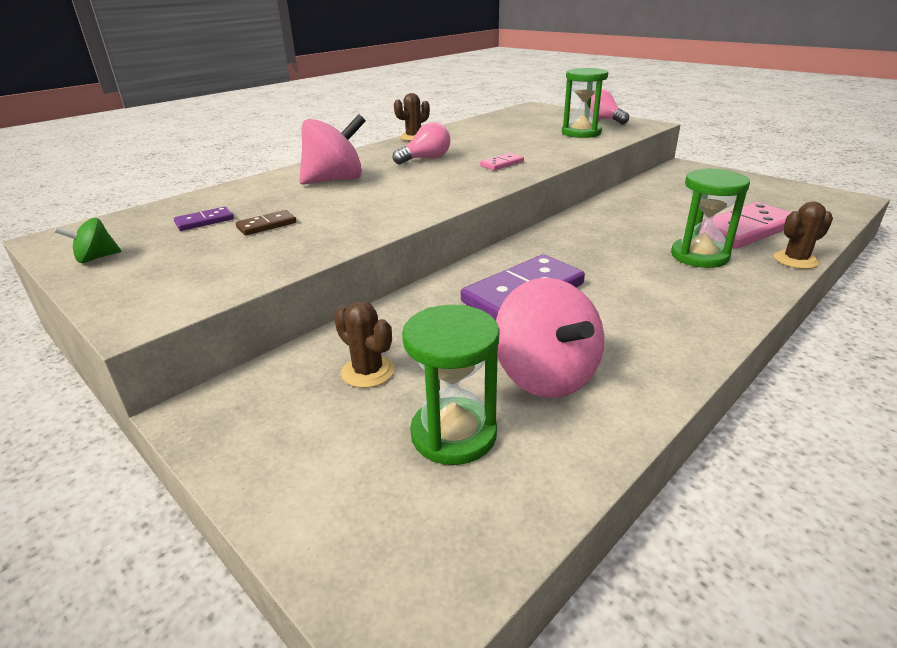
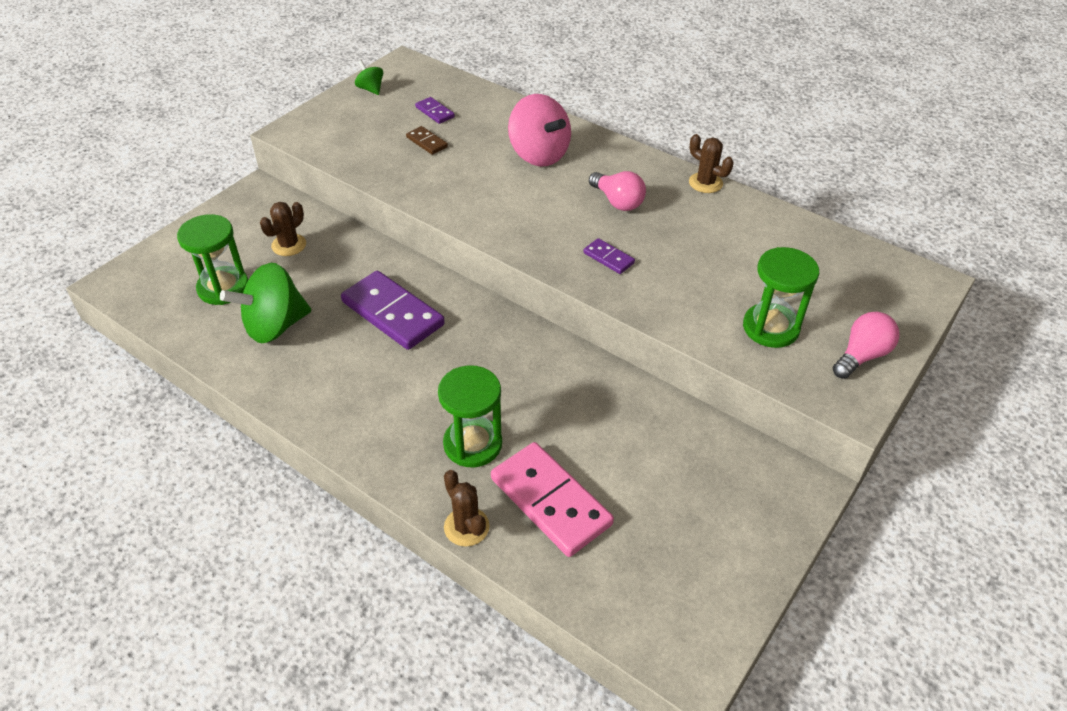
camera: 80 degrees right, 15 degrees up
(502, 164) = (608, 258): pink domino -> purple domino
(546, 376) = (275, 326): pink spinning top -> green spinning top

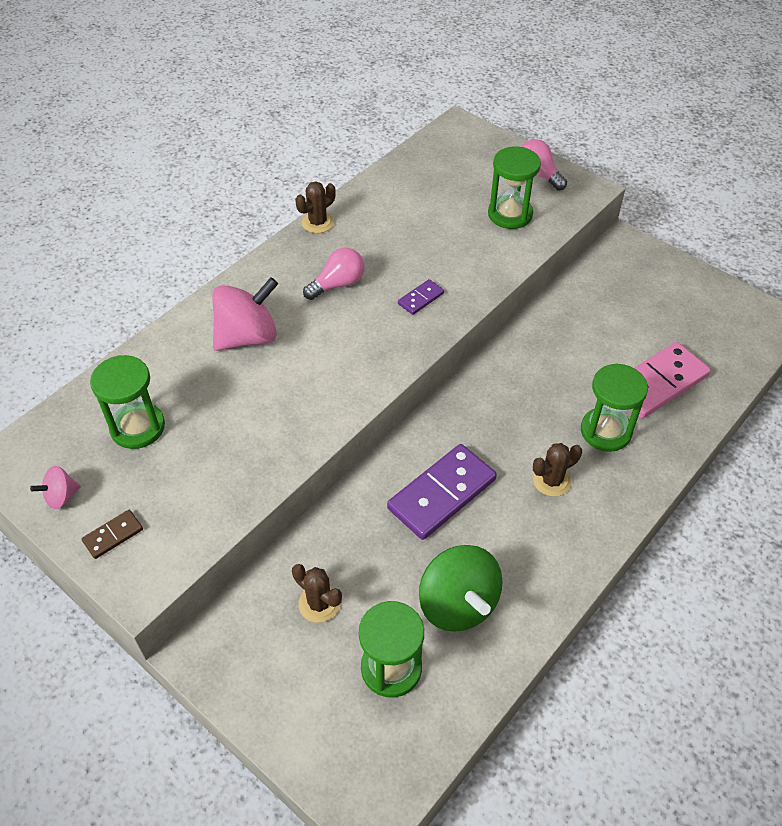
camera: 85 degrees left, 5 degrees up
(370, 89) = (61, 497): green spinning top -> pink spinning top
(427, 142) = (201, 435): brown domino -> brown domino (113, 535)
(434, 112) = (137, 427): purple domino -> green hourglass
(466, 527) = (690, 437): brown cactus -> brown cactus (552, 481)

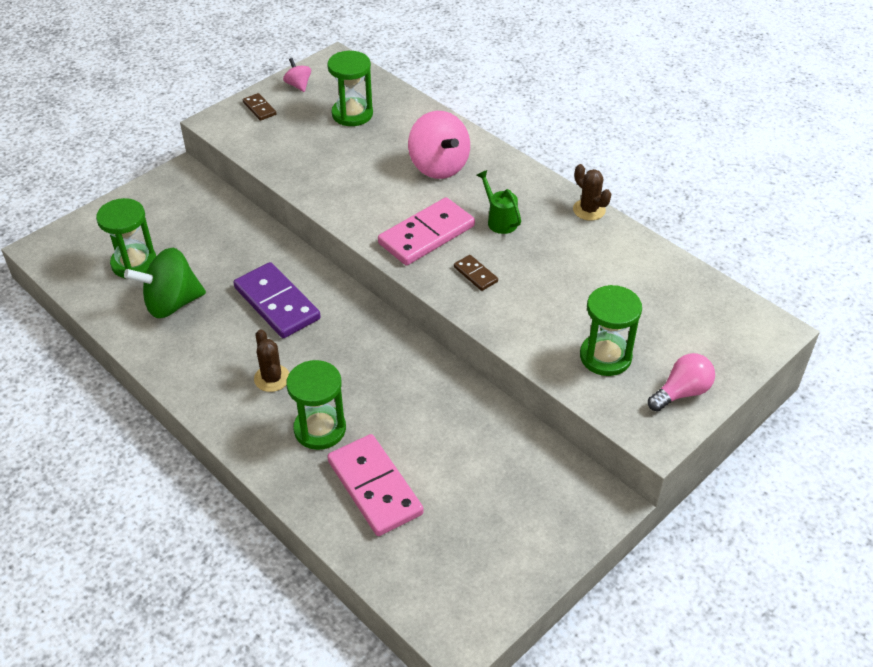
camera: 95 degrees right, 5 degrees down
(319, 603) = (198, 229): brown cactus -> none
(338, 284) = (499, 220): pink light bulb -> green watering can
(365, 339) = (426, 235): none -> pink domino
(420, 298) = (475, 274): purple domino -> brown domino

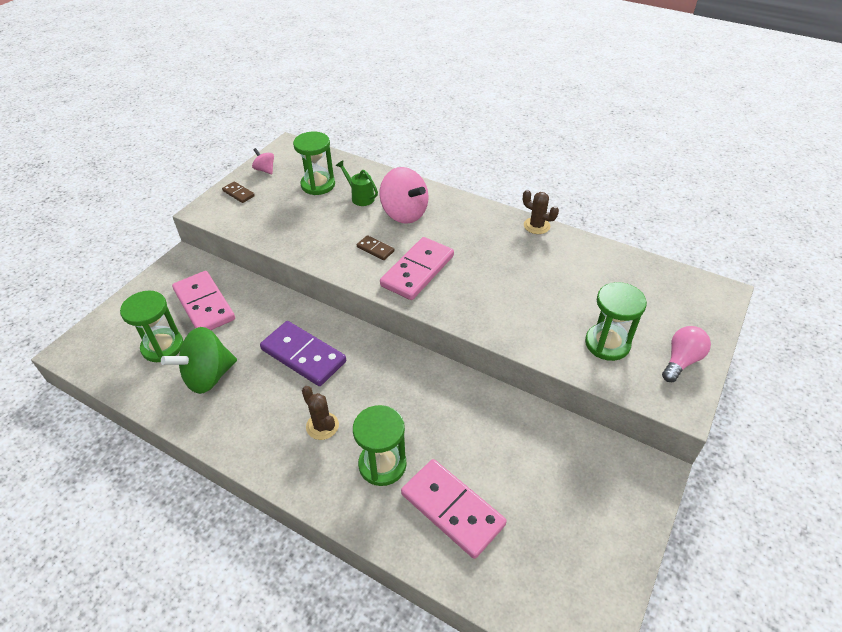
camera: 15 degrees left, 0 degrees up
(189, 228) = (204, 305): none -> pink domino
(475, 274) = (471, 296): brown domino -> brown domino (375, 249)
(499, 220) = (471, 247): green watering can -> green watering can (360, 197)

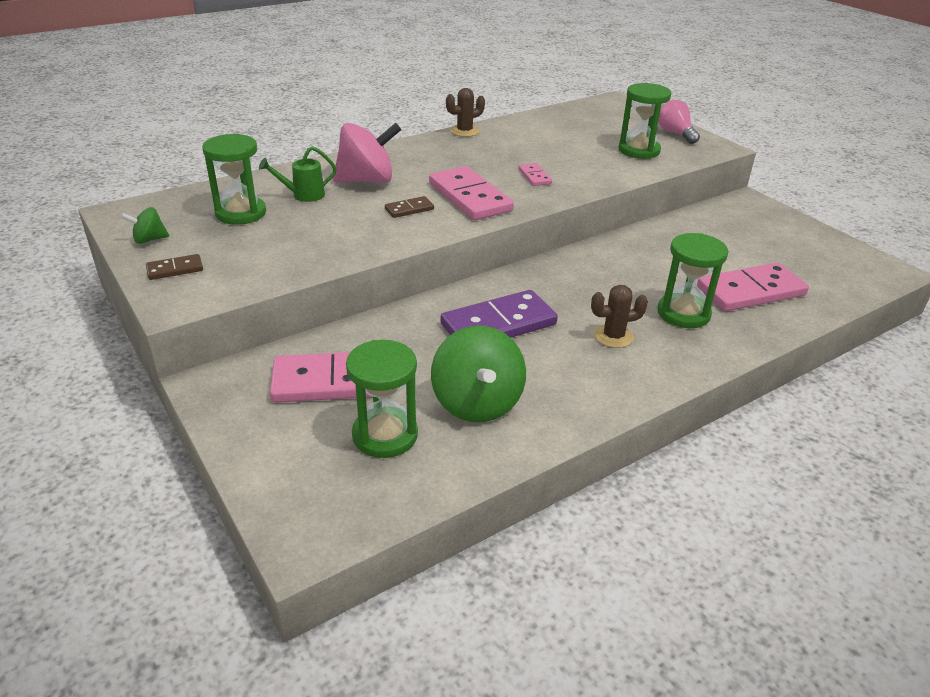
camera: 65 degrees left, 10 degrees down
(265, 170) = (149, 240): pink spinning top -> green spinning top
(485, 293) = (534, 176): none -> pink domino

